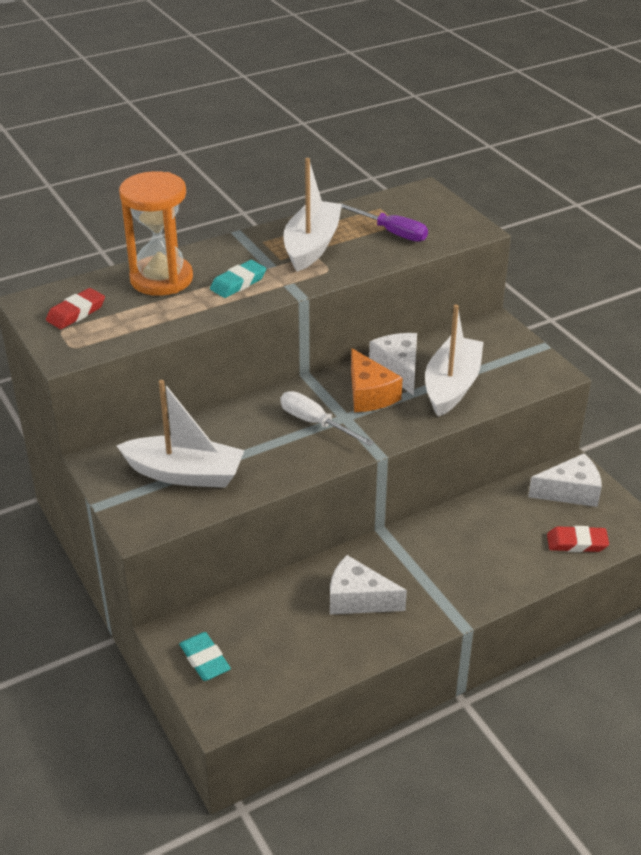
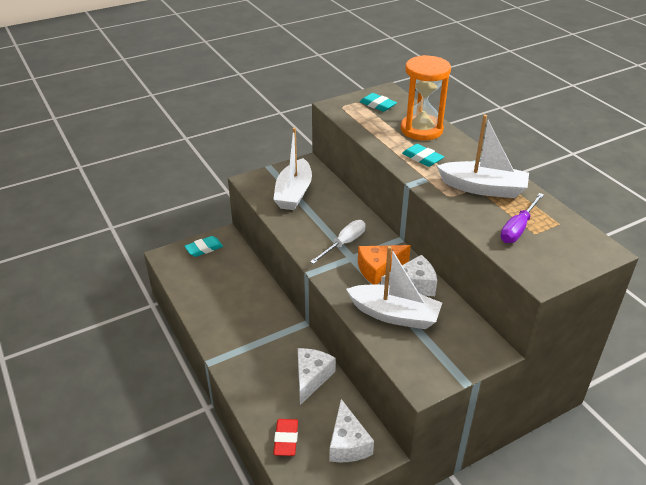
camera: 90 degrees right, 0 degrees up
(76, 313) = (377, 105): red eraser -> turquoise eraser
(358, 599) = (241, 310): white cheese -> white cheese (311, 378)

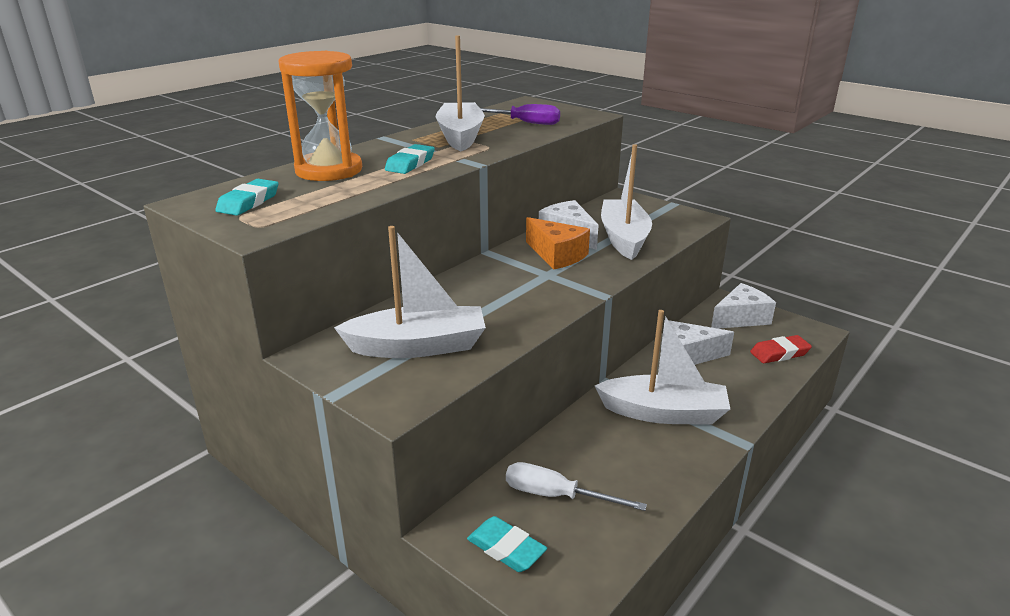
camera: 110 degrees left, 10 degrees down
(258, 337) = (664, 413): none -> white boat
(344, 243) = (523, 283): white screwdriver -> white screwdriver (556, 495)

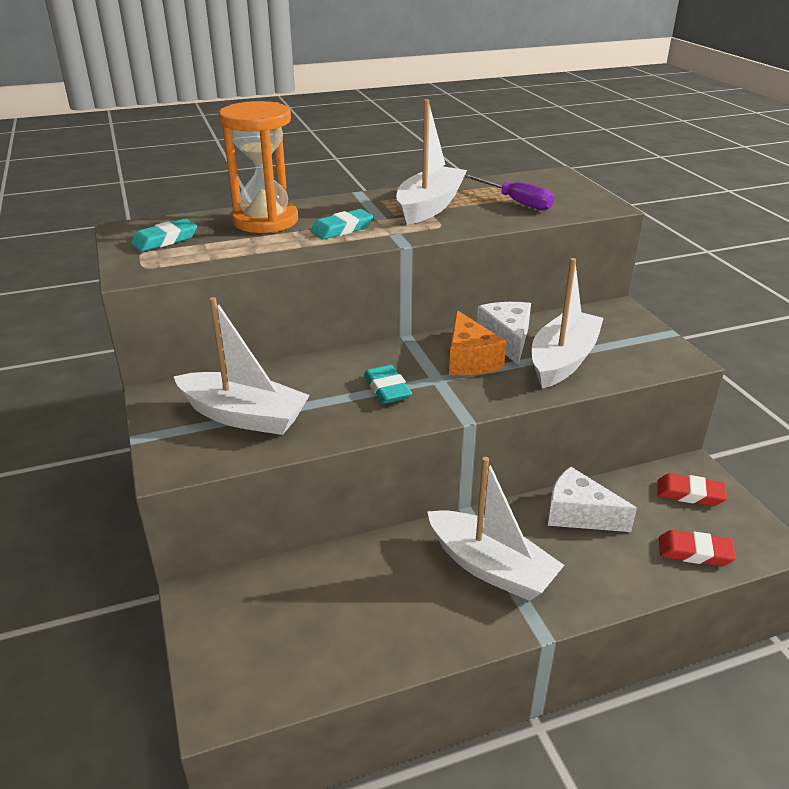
camera: 30 degrees right, 5 degrees up
(506, 548) = (223, 633): turquoise eraser -> turquoise eraser (387, 389)
(556, 495) = (309, 605): white screwdriver -> none
(741, 318) = (689, 494): white cheese -> red eraser

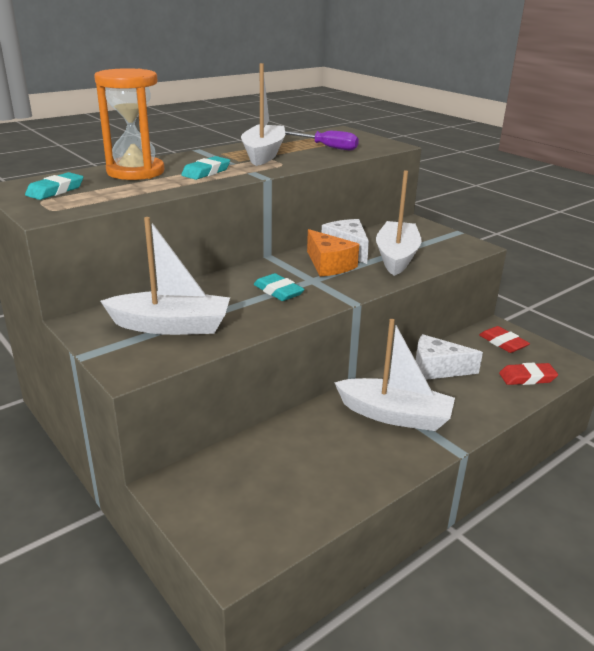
camera: 20 degrees left, 5 degrees down
(689, 494) = (503, 343): red eraser -> red eraser turned 60 degrees clockwise

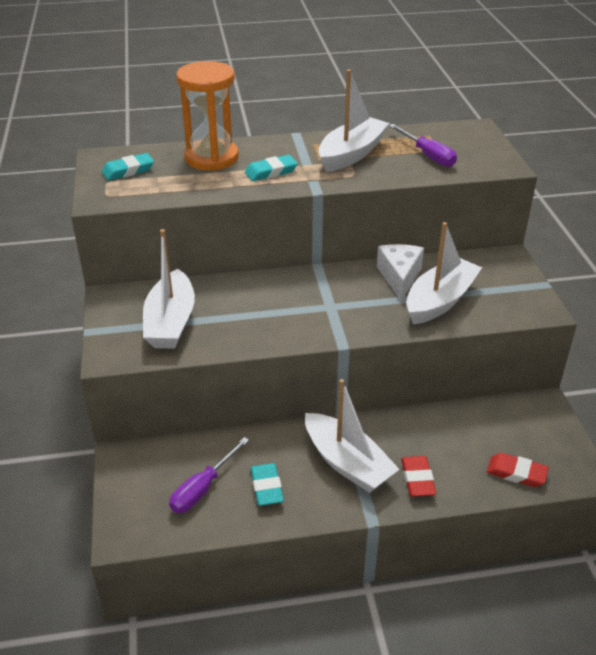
camera: 30 degrees right, 10 degrees up
(171, 326) = (171, 322): white boat -> white boat turned 60 degrees clockwise
(278, 291) = (287, 311): turquoise eraser -> turquoise eraser (266, 487)
(282, 483) = (203, 488): none -> purple screwdriver
(328, 265) = (362, 292): orange cheese -> none
(437, 369) = (432, 430): white cheese -> none
(503, 343) = (532, 424): red eraser -> red eraser (417, 479)

